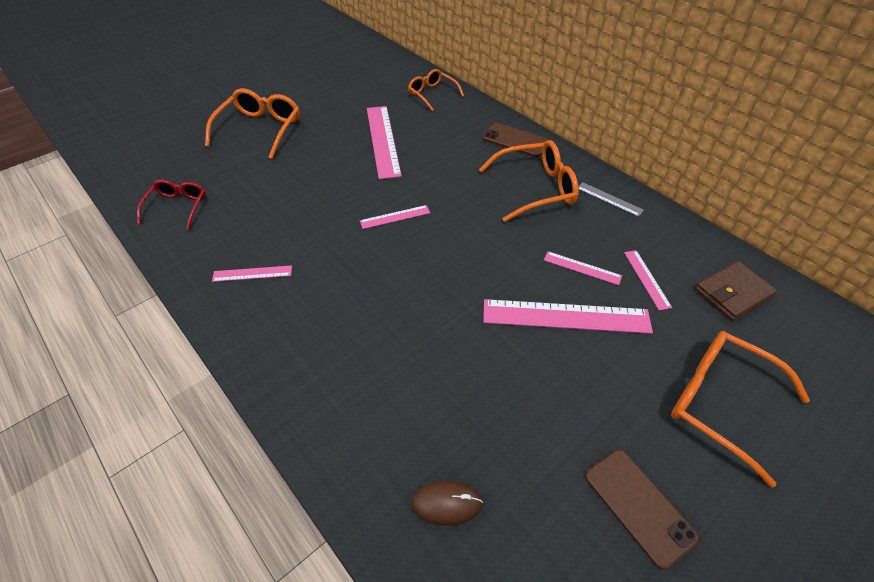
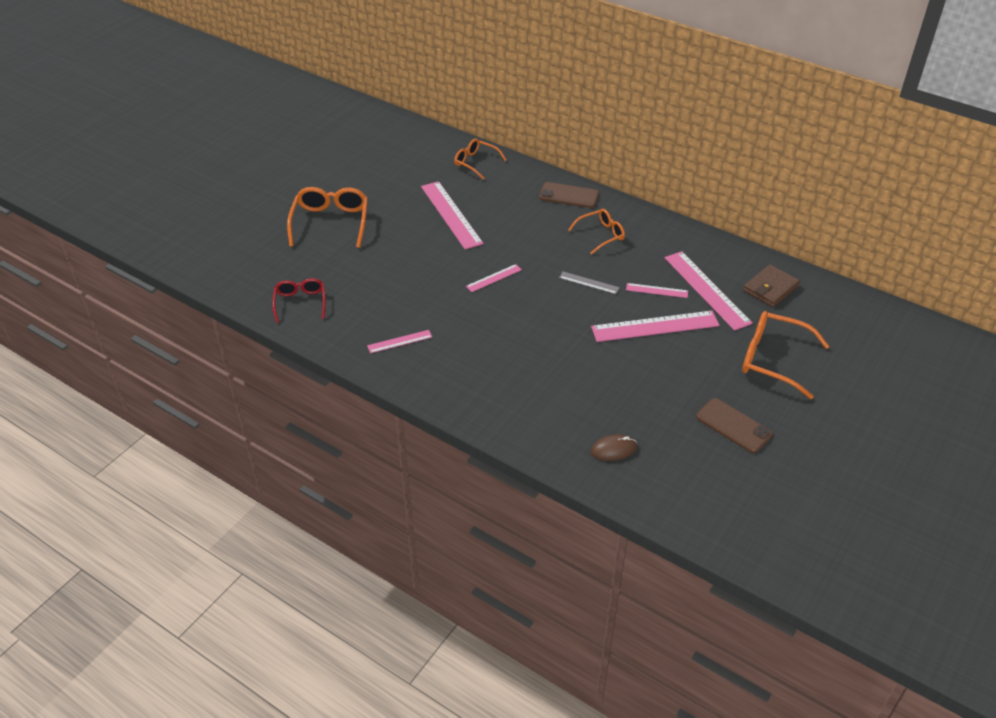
camera: 15 degrees left, 5 degrees down
(535, 188) = (601, 235): orange glasses -> orange glasses, size x0.62
(609, 199) = (663, 234): grey ruler -> grey ruler (589, 283)
(646, 279) = (707, 290): pink ruler -> pink ruler, size x1.99

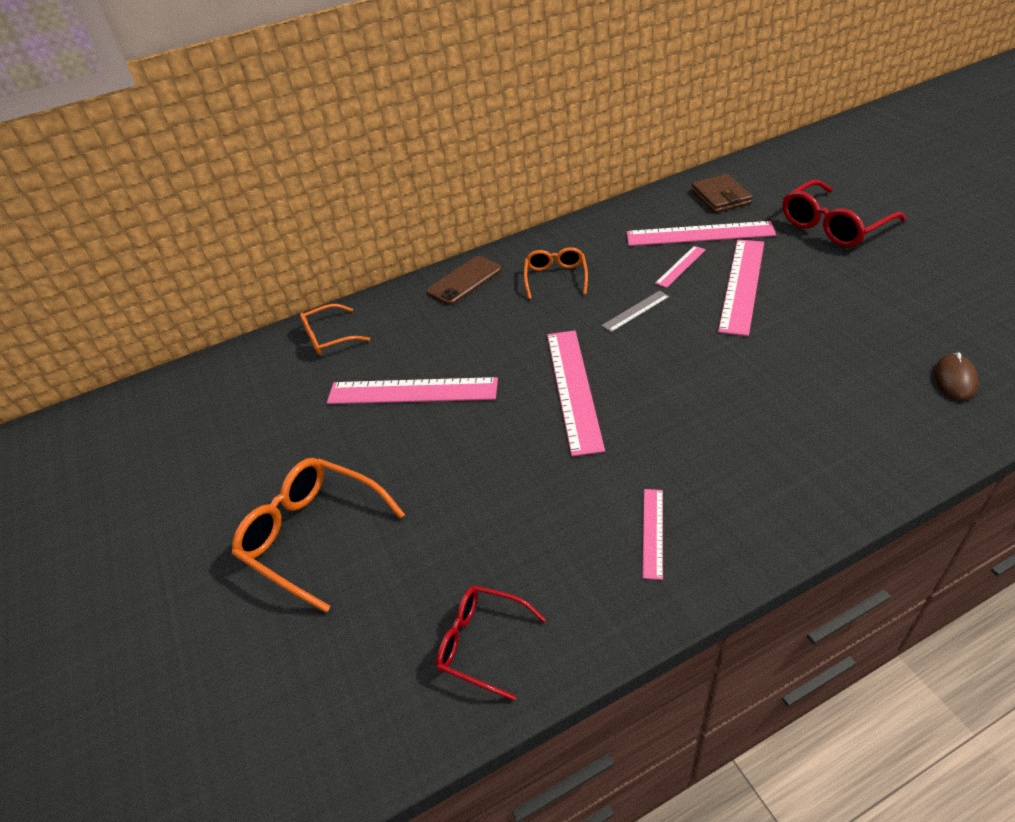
camera: 55 degrees left, 0 degrees up
(494, 278) = (573, 389): pink ruler -> pink ruler, size x1.99
(733, 426) = (933, 279): brown phone -> none
(773, 359) = (833, 226): orange glasses -> red glasses

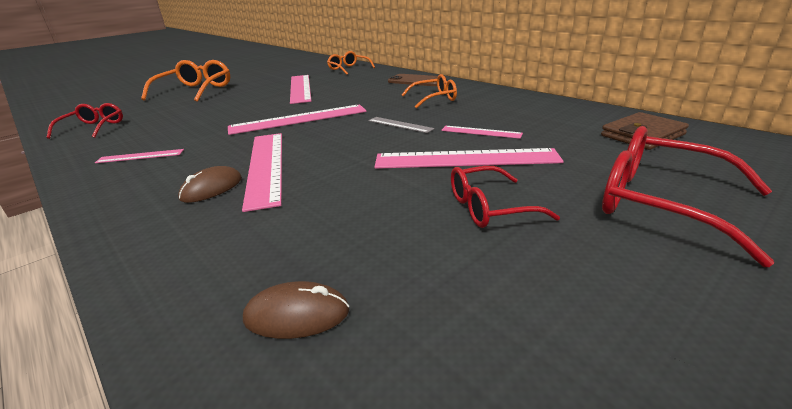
camera: 70 degrees right, 15 degrees down
(699, 234) = (549, 133): pink ruler -> pink ruler (266, 166)
(768, 444) = (211, 188): none -> brown mouse
(831, 289) = (489, 208): none -> red glasses

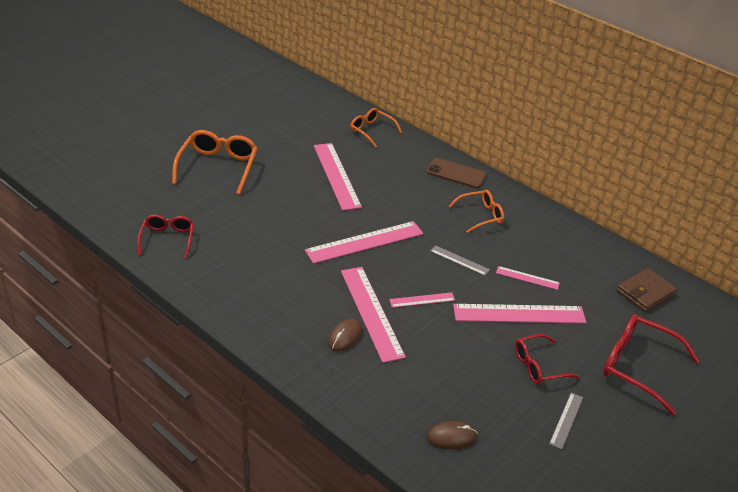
camera: 10 degrees left, 10 degrees up
(140, 156) = (255, 291): pink ruler -> pink ruler (422, 300)
(540, 281) = (566, 420): none -> grey ruler

